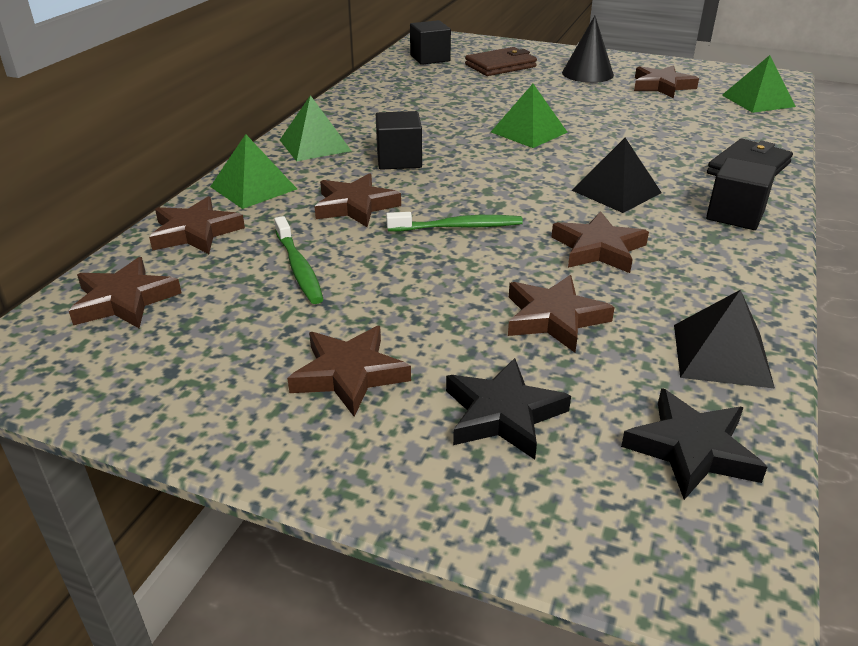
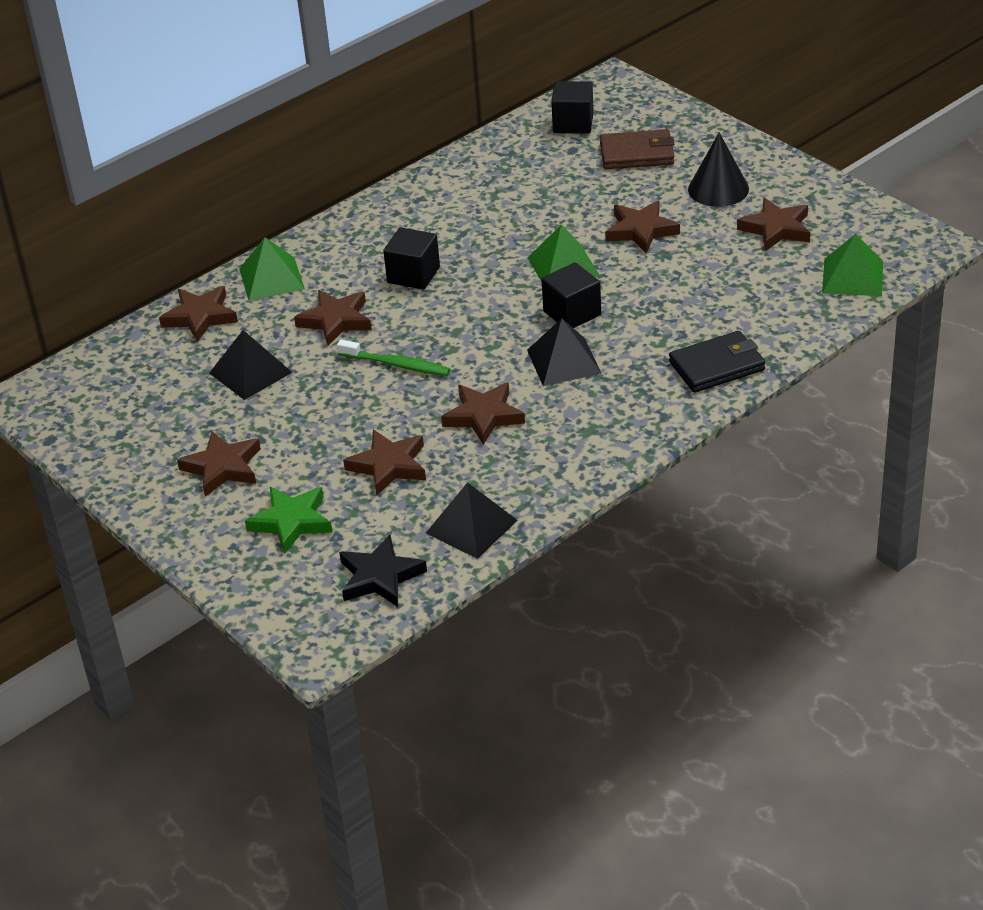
camera: 30 degrees right, 5 degrees up
(124, 300) = (120, 369): brown star -> brown star (641, 230)
(299, 268) = (250, 372): green toothbrush -> black pyramid
(315, 145) = (356, 237): green pyramid -> none
(503, 414) = (291, 522): black star -> green star
(735, 215) = (635, 414): black cube -> black cube (572, 313)

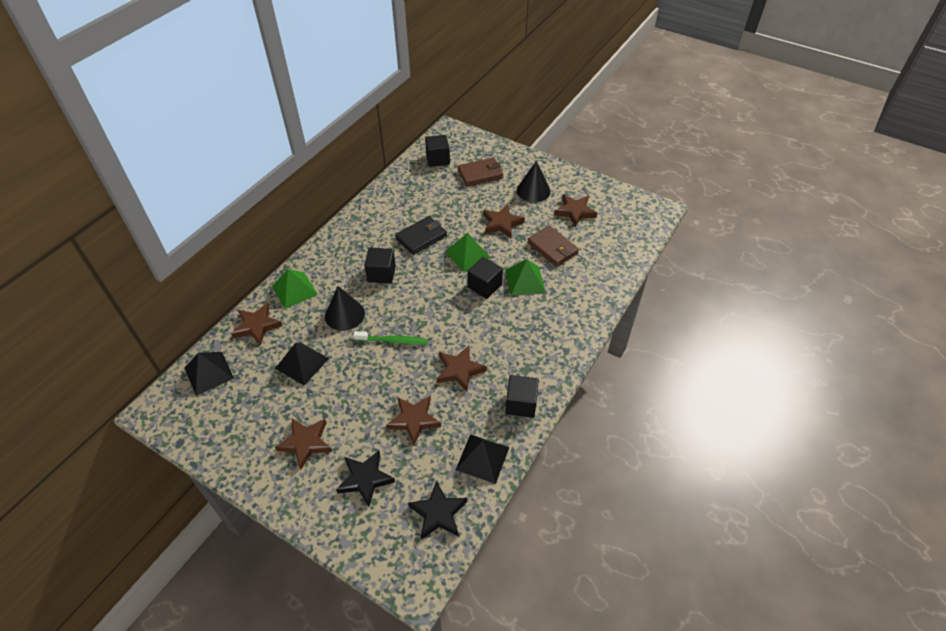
camera: 20 degrees left, 10 degrees up
(291, 522) = (365, 479): green star -> black star
(336, 321) = (344, 314): brown star -> black cone
(560, 471) = (521, 404): none -> black cube
(564, 361) = (492, 321): black pyramid -> black pyramid (209, 373)
(710, 276) = (552, 248): none -> brown wallet
(717, 366) = (581, 309): black wallet -> black wallet (421, 237)
(852, 277) = (628, 237): green pyramid -> green pyramid (525, 280)

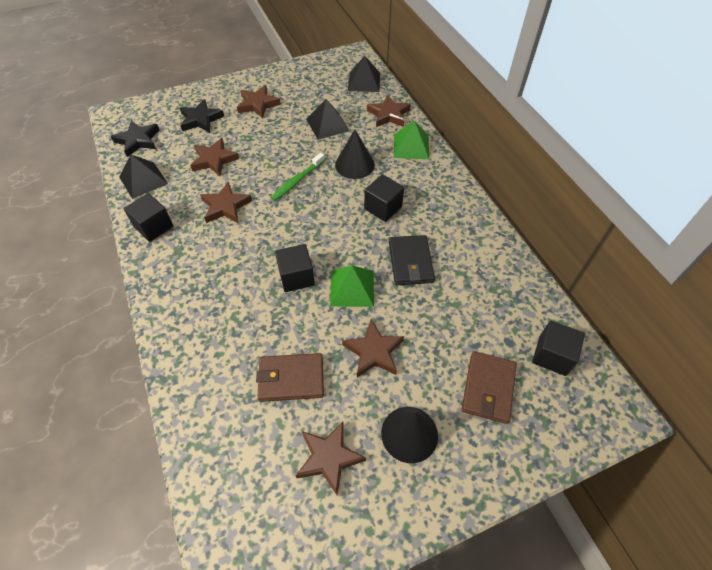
camera: 125 degrees right, 5 degrees up
(525, 280) = (271, 316): green pyramid -> none

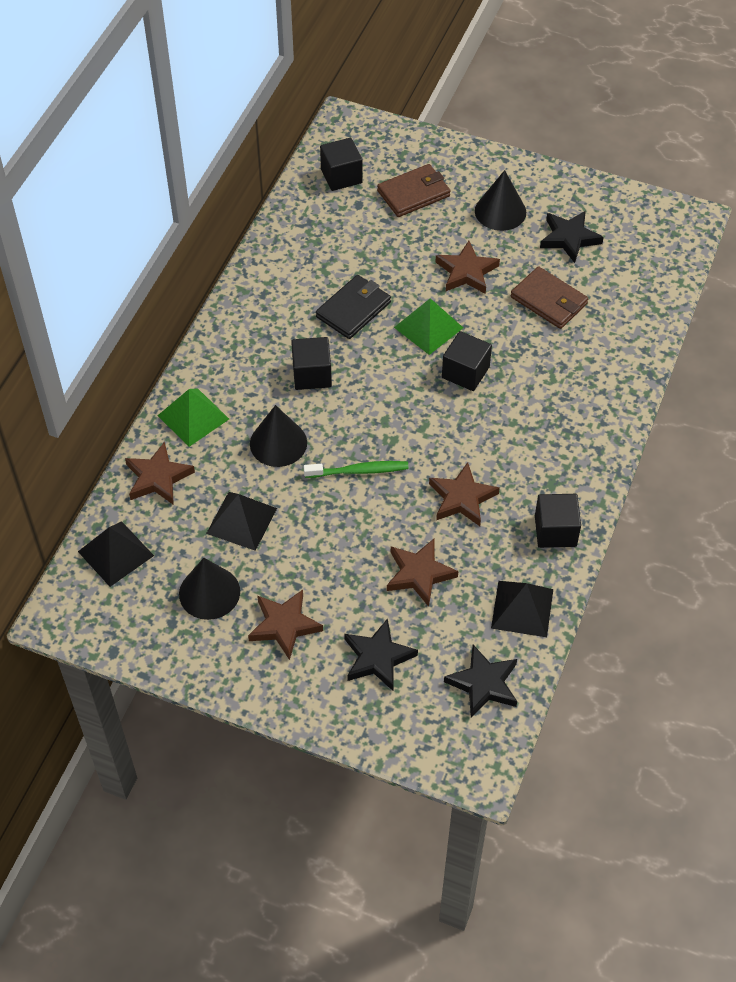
camera: 135 degrees left, 0 degrees up
(306, 94) = (209, 592): none -> black cone
(329, 458) = (569, 238): brown star -> black star

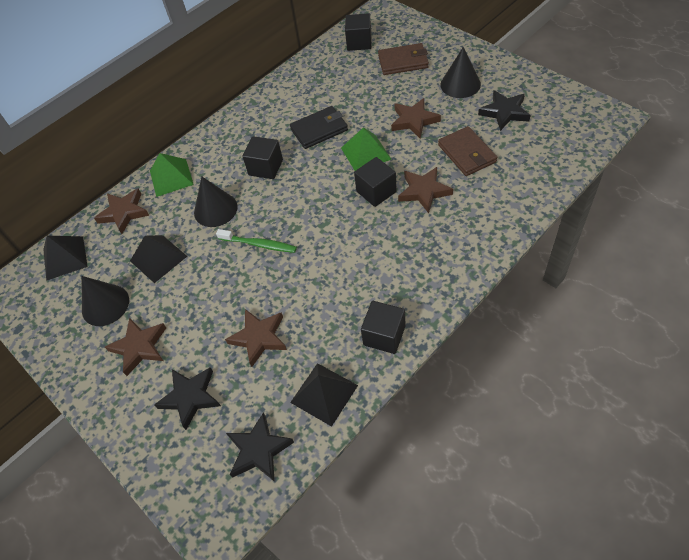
camera: 30 degrees right, 0 degrees up
(462, 498) = (323, 287): brown star -> brown star (424, 191)

